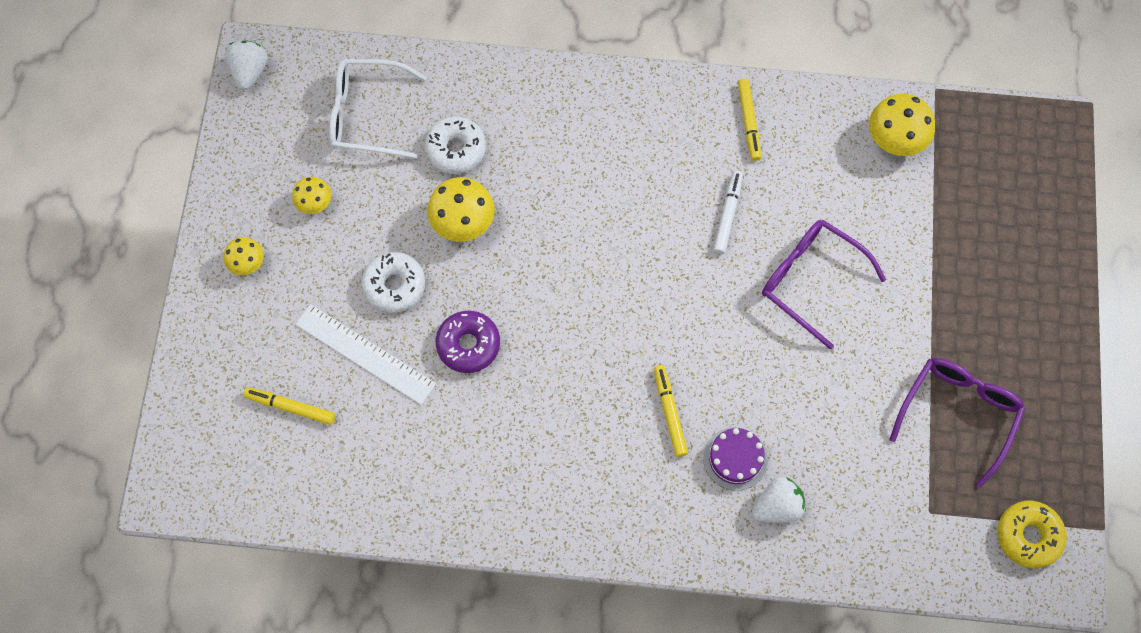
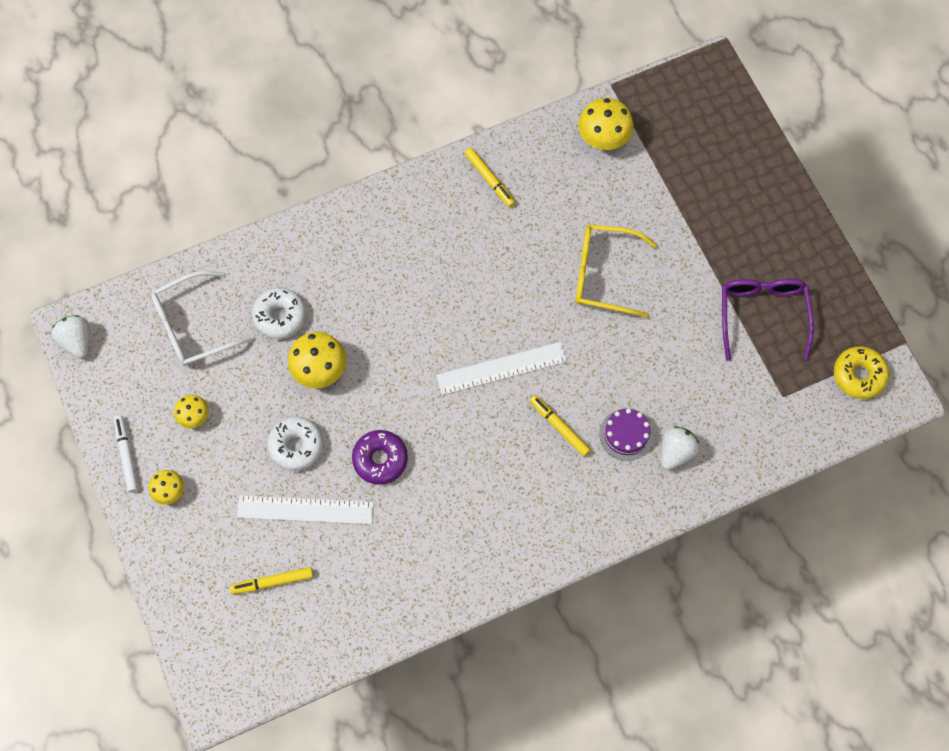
camera: 30 degrees left, 0 degrees up
(646, 320) = (501, 368): none -> white ruler
(727, 214) = (515, 257): white marker -> white marker (126, 455)
(812, 281) = (605, 274): purple glasses -> yellow glasses

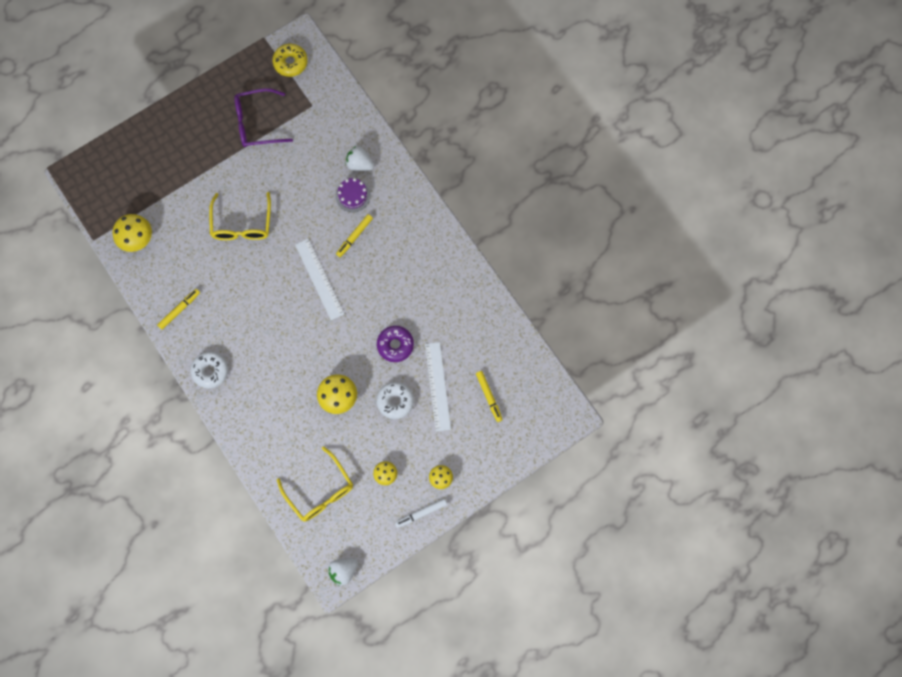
camera: 100 degrees left, 5 degrees up
(194, 325) = (319, 490): white glasses -> yellow glasses
(280, 316) = (303, 432): white donut -> white donut (210, 371)

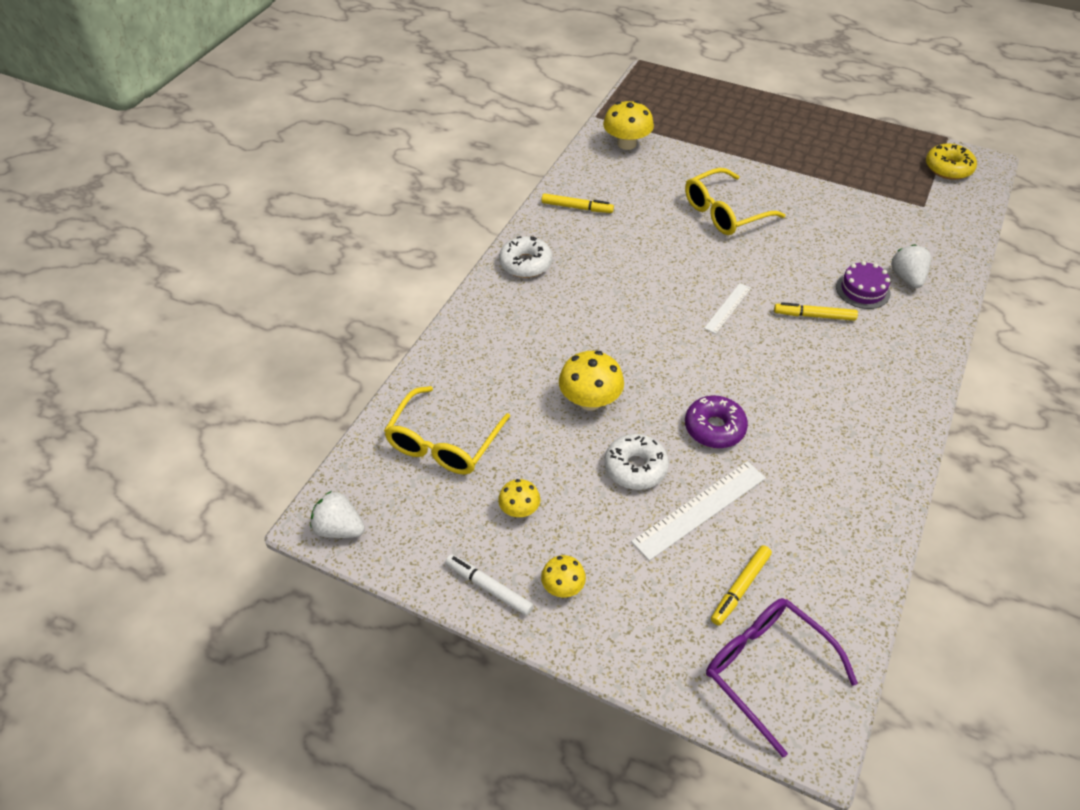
camera: 60 degrees right, 25 degrees down
(257, 123) = (851, 173): purple glasses -> purple glasses (767, 671)
(319, 279) = (727, 308): white ruler -> white ruler, size x0.58

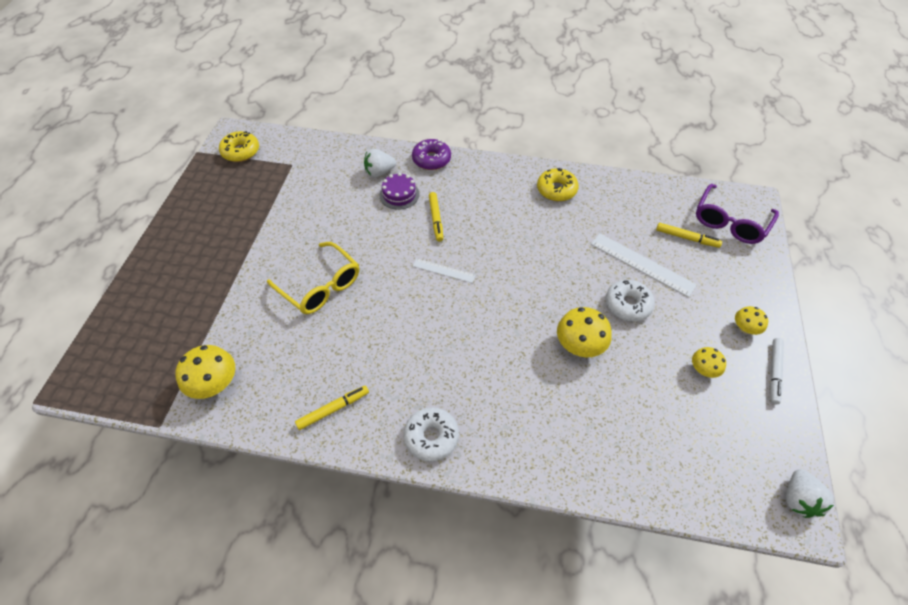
camera: 105 degrees left, 5 degrees up
(444, 442) = (672, 444): yellow glasses -> none
(577, 207) = (333, 409): yellow marker -> yellow marker turned 60 degrees clockwise
(714, 428) = (570, 264): purple donut -> purple donut (431, 159)
(862, 455) = (556, 190): none -> yellow donut

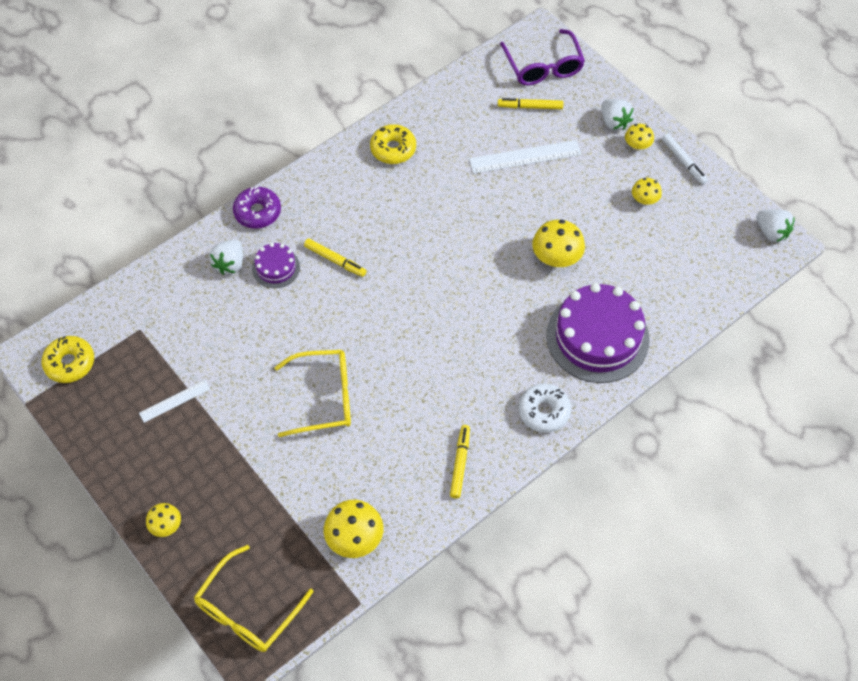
camera: 50 degrees left, 5 degrees up
(113, 358) = (248, 609): none -> yellow glasses
(153, 270) = (166, 526): none -> yellow mushroom
(444, 270) = (398, 295): white ruler -> white ruler (174, 401)
(539, 428) = (597, 337): none -> purple cake
(627, 305) = (551, 198): white donut -> none
(687, 238) = (530, 107): yellow marker -> yellow marker turned 150 degrees counterclockwise
(744, 298) = (614, 122): none -> white strawberry

